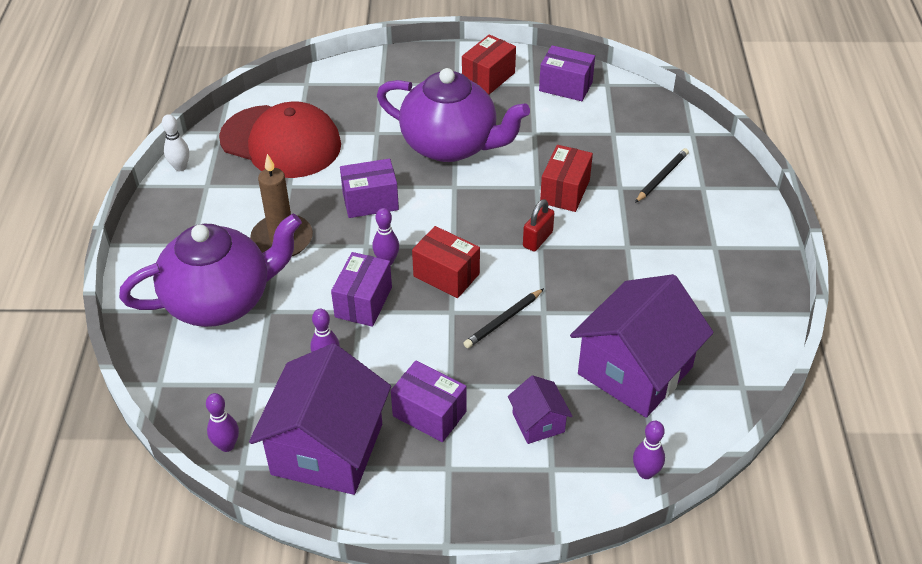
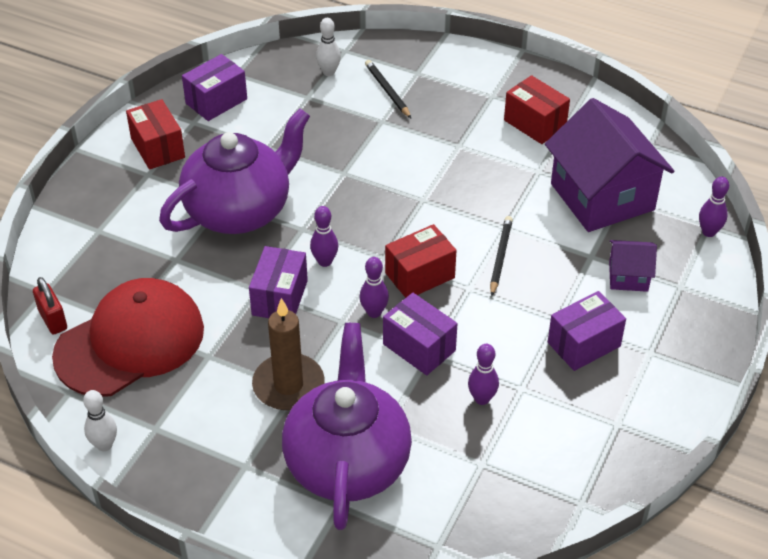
camera: 65 degrees left, 0 degrees up
(227, 445) = (549, 508): purple bowling pin -> purple bowling pin (325, 261)
(327, 449) = (590, 430): purple house -> none
(503, 320) = (500, 257): black pencil -> black pencil turned 150 degrees counterclockwise
(537, 239) = (413, 198): red padlock -> red padlock (53, 320)
(565, 191) = (362, 157): red box -> red box (535, 123)
(655, 134) = (329, 72): none -> white bowling pin

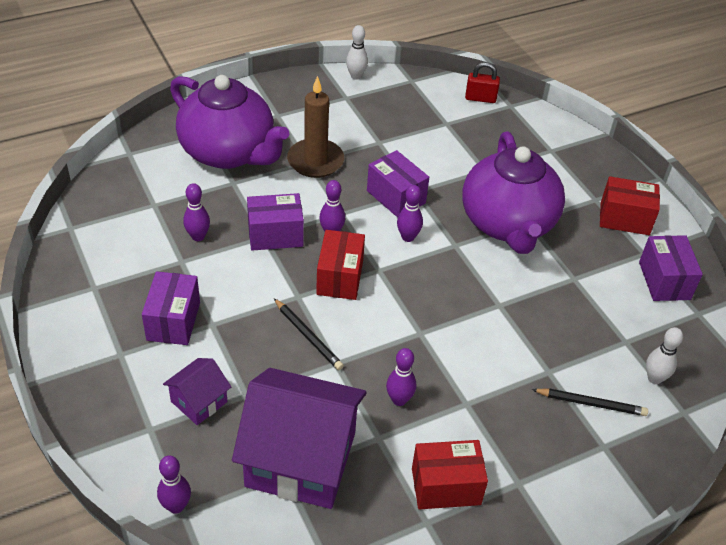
camera: 125 degrees right, 0 degrees up
(130, 342) = (427, 118): red cap -> none
(496, 178) = (399, 400): none -> purple bowling pin

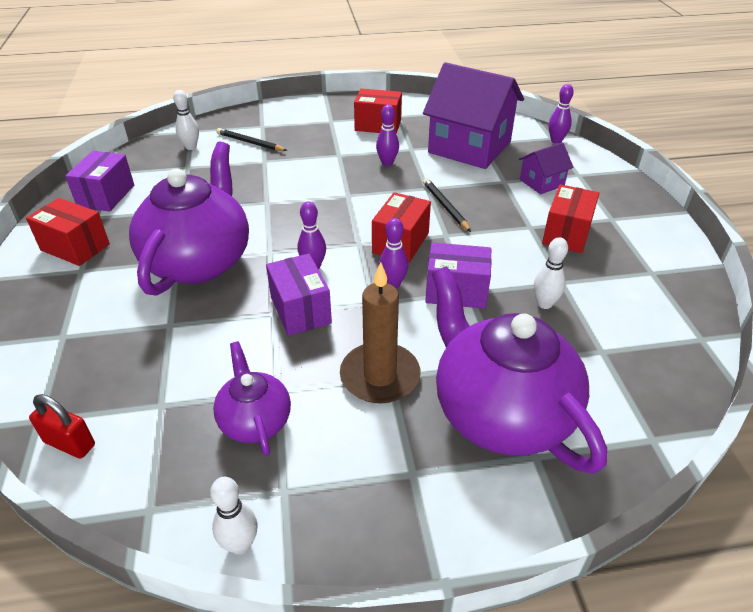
camera: 160 degrees left, 5 degrees down
(173, 321) = (566, 234): purple box -> red box
(198, 236) = (544, 304): purple bowling pin -> white bowling pin
(383, 124) = (255, 421): none -> purple teapot

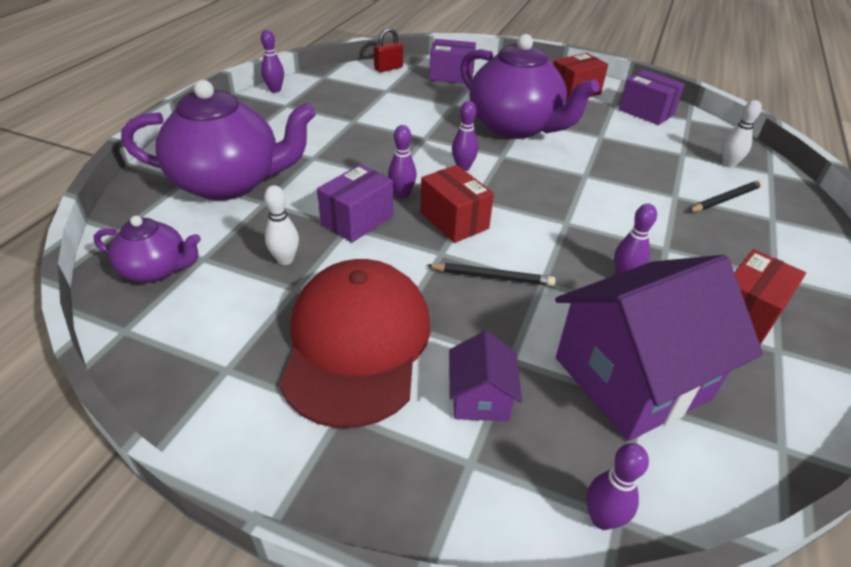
camera: 120 degrees right, 0 degrees up
(240, 544) = (275, 90): white bowling pin -> purple bowling pin
(255, 421) = (340, 109): purple teapot -> purple teapot (156, 270)
(300, 310) = (416, 147): purple box -> purple box (451, 76)
(380, 376) = (318, 154): brown candle -> none
(566, 234) = (357, 344): red box -> red cap

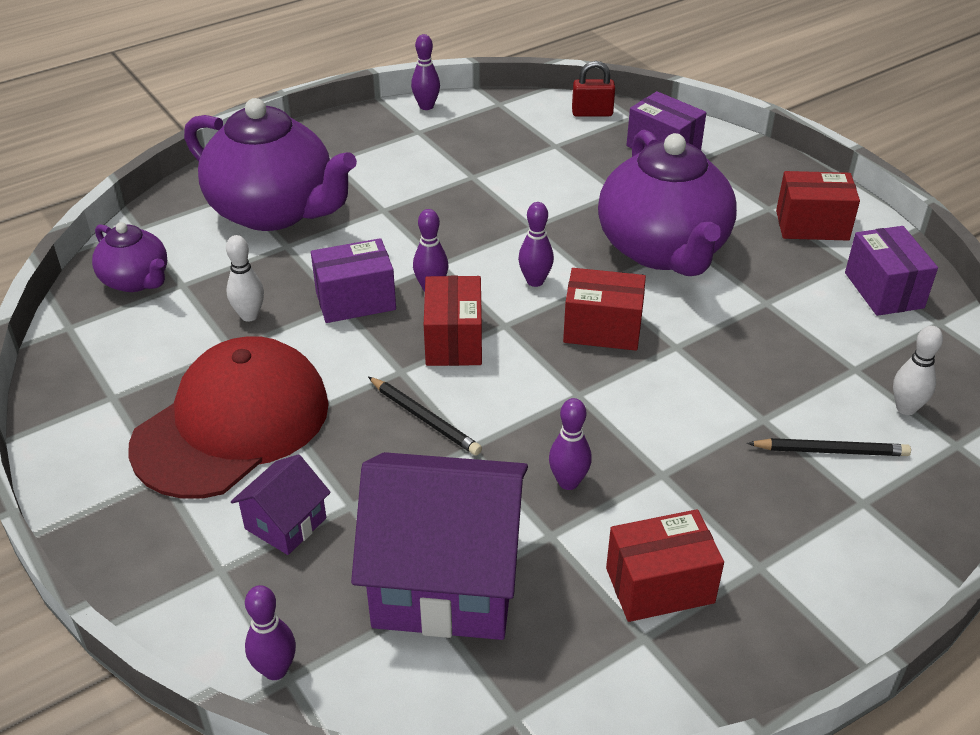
camera: 35 degrees right, 0 degrees up
(534, 180) = (602, 329): none -> red box

